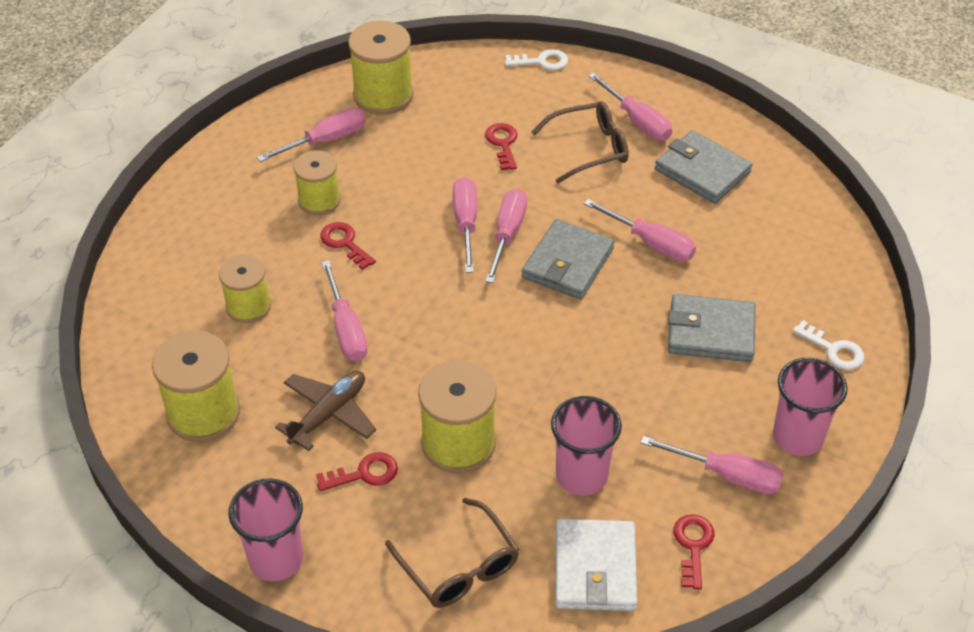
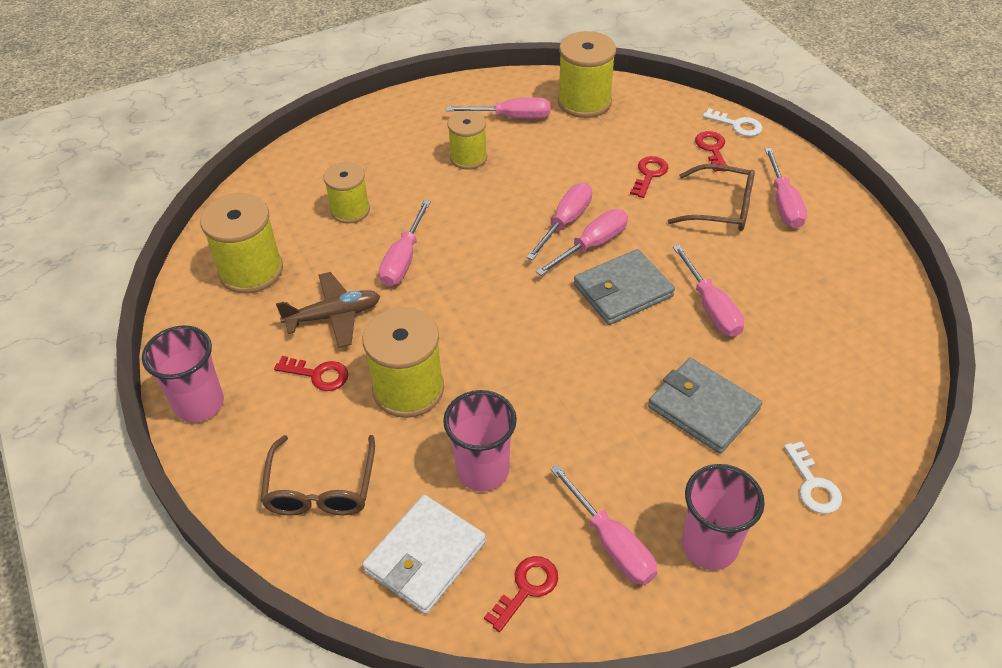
camera: 35 degrees right, 0 degrees up
(345, 243) = (459, 196): red key -> red key (712, 149)
(702, 171) = (810, 268): grey wallet -> none

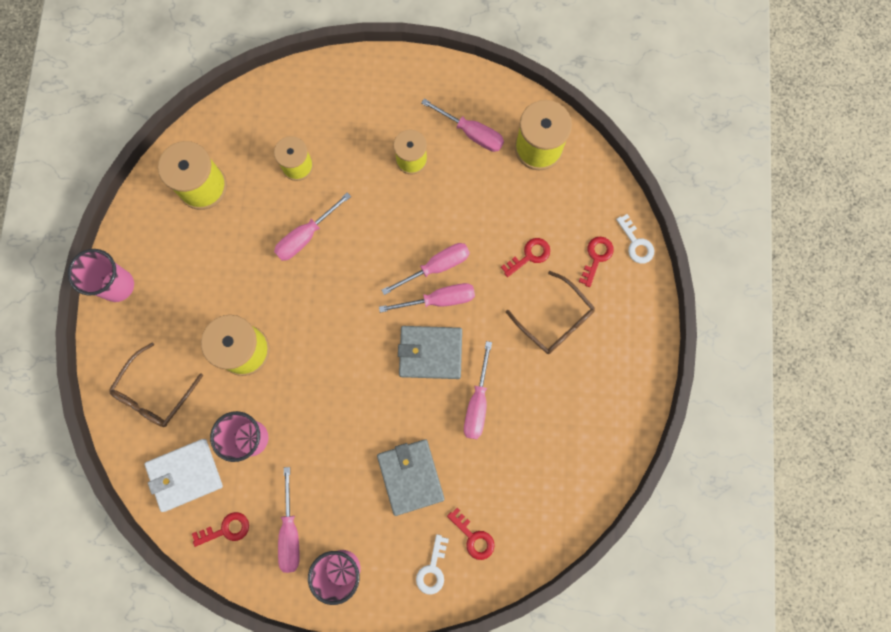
camera: 30 degrees right, 30 degrees up
(318, 375) = (198, 305): red key -> red key (473, 537)
(334, 316) = (233, 261): brown plane -> none
(783, 203) = (603, 343): pink screwdriver -> none

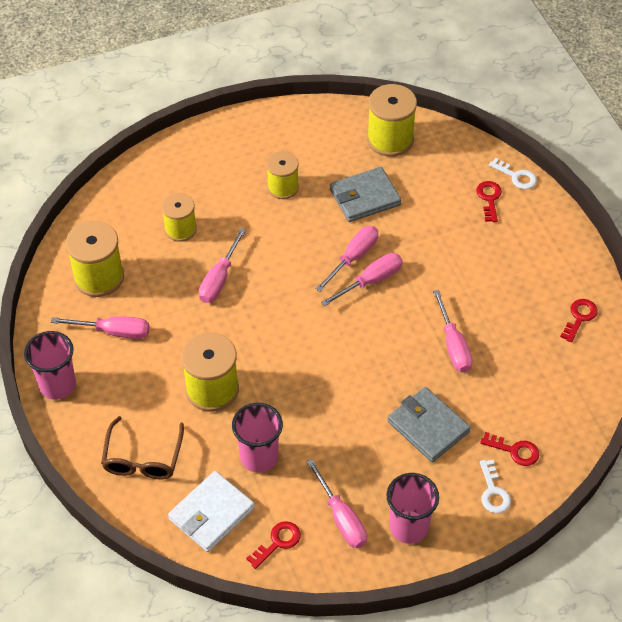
camera: 25 degrees left, 25 degrees down
(430, 353) = (387, 324): grey wallet -> grey wallet (365, 197)
(471, 133) = (325, 149): pink screwdriver -> pink screwdriver (113, 332)
(529, 256) = (431, 219): red key -> red key (579, 317)
(555, 320) = (483, 257): brown glasses -> none

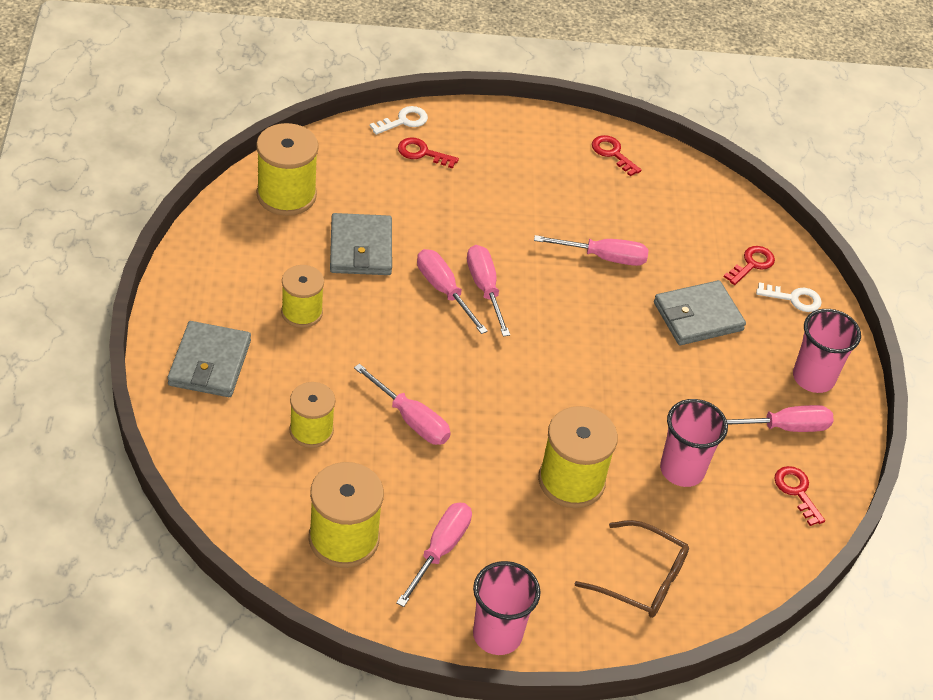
camera: 75 degrees left, 5 degrees down
(210, 158) = (210, 363): none -> grey wallet
(211, 513) = (741, 538): white wallet -> none

